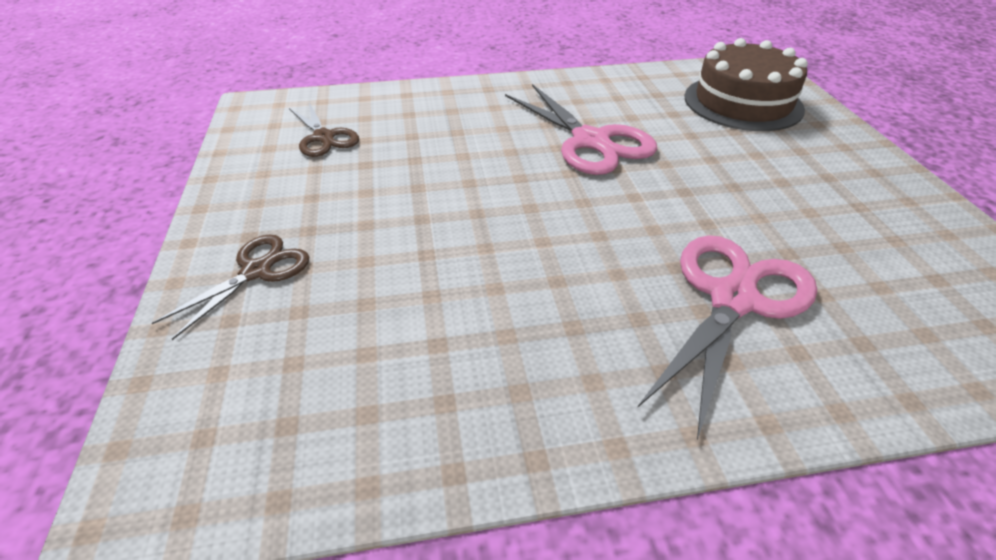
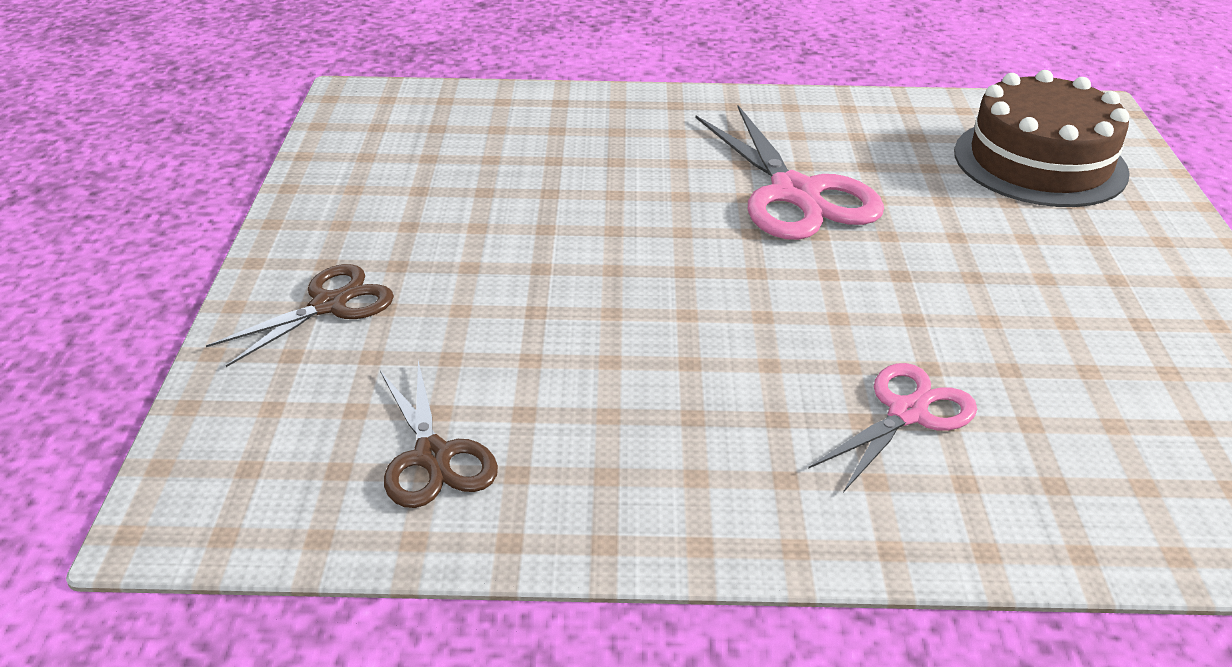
camera: 10 degrees right, 5 degrees down
(324, 137) = (438, 150): brown scissors -> brown scissors (433, 457)
(733, 299) = (907, 413): pink scissors -> pink scissors, size x0.61

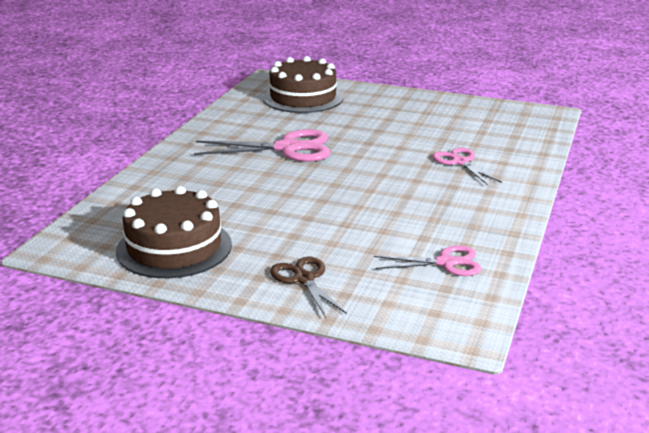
camera: 70 degrees left, 10 degrees down
(390, 175) = (174, 247): none -> brown cake
(433, 457) = (446, 263): brown scissors -> pink scissors

